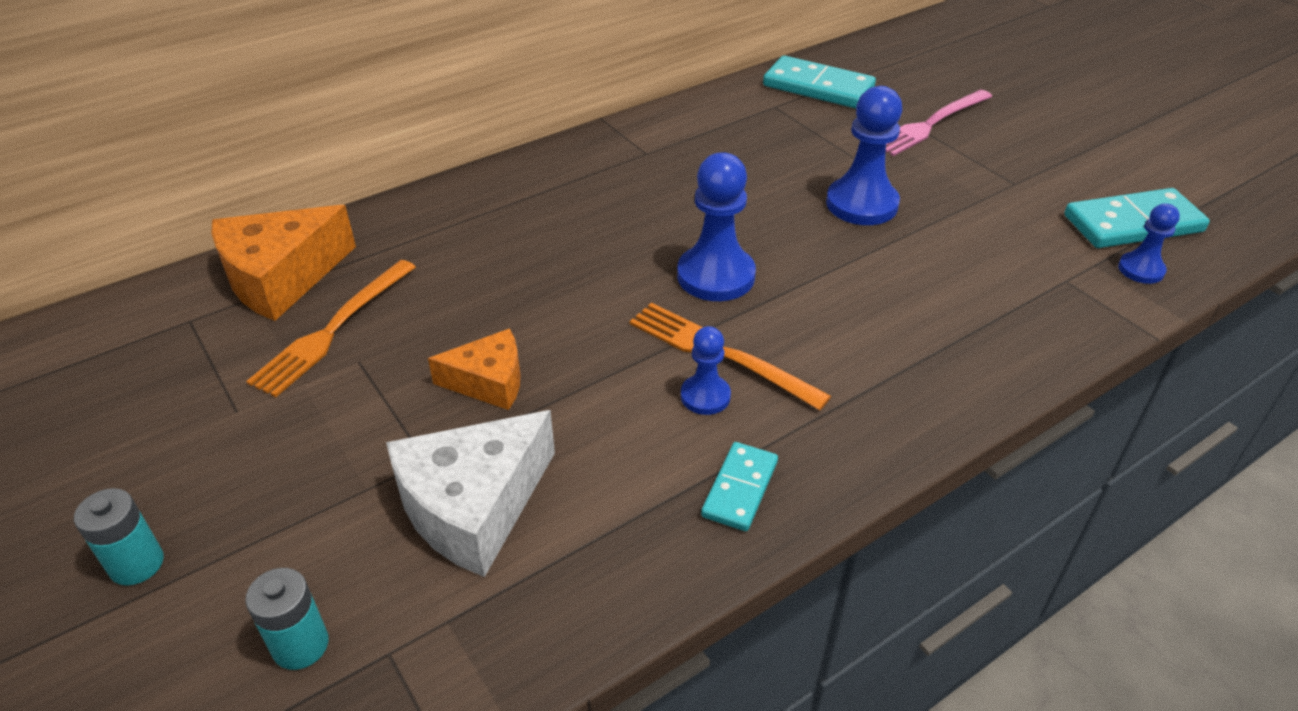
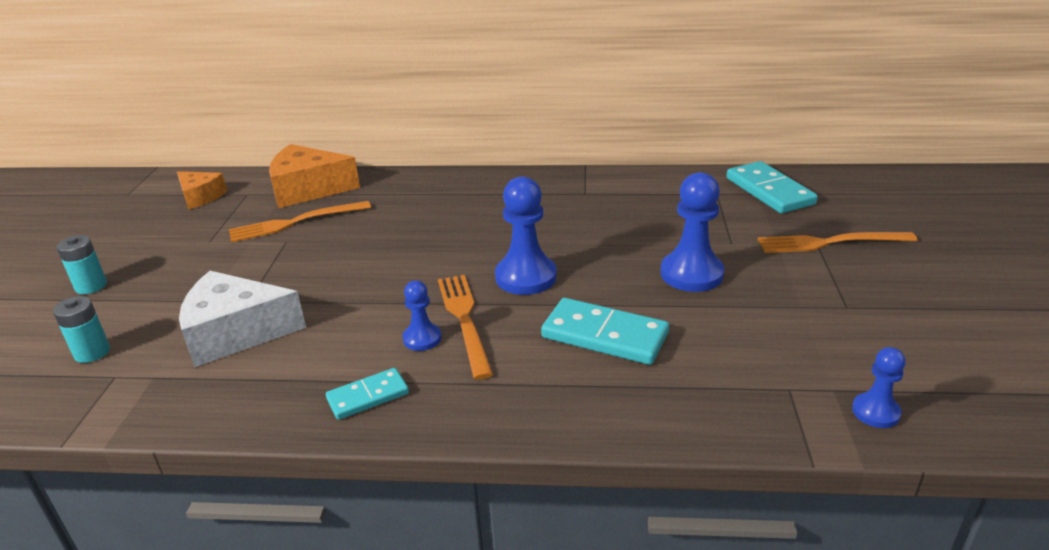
camera: 40 degrees right, 10 degrees down
(489, 381) = (326, 278): orange cheese -> orange cheese (200, 197)
(930, 124) = (830, 242): pink fork -> orange fork
(1133, 223) = (921, 377): turquoise domino -> turquoise domino (605, 335)

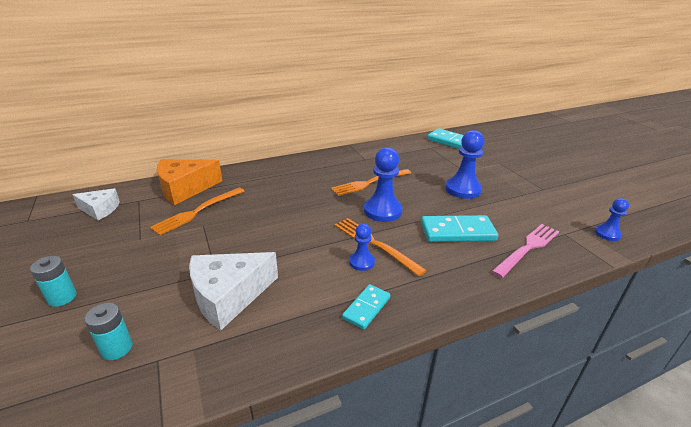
camera: 30 degrees left, 0 degrees up
(200, 197) = (100, 209): orange cheese -> white cheese
(691, 391) = (528, 248): none -> pink fork
(830, 242) = (504, 161): orange fork -> orange fork (369, 183)

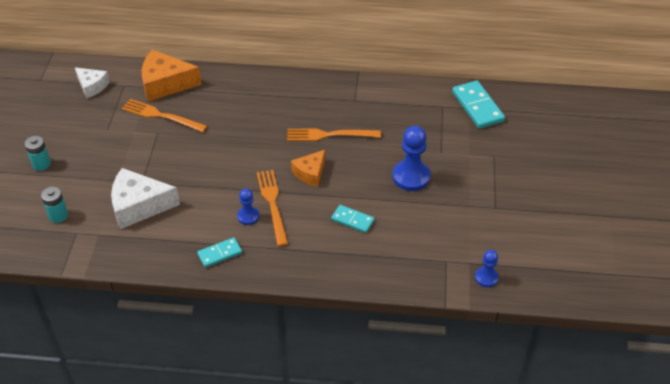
camera: 30 degrees right, 15 degrees up
(197, 211) = (161, 116): orange fork -> orange fork turned 45 degrees clockwise
(382, 211) = (310, 173): blue pawn -> orange cheese
(457, 231) = (352, 220): turquoise domino -> turquoise domino, size x0.60
(528, 248) = (393, 260): pink fork -> none

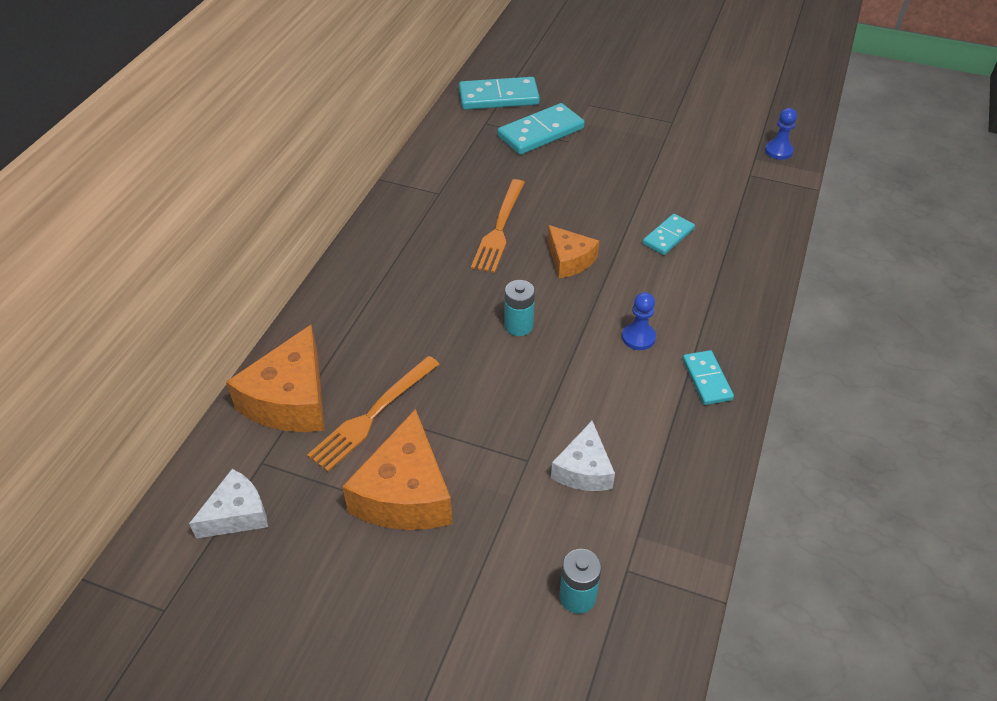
camera: 75 degrees left, 0 degrees up
(41, 164) = (429, 619): turquoise battery -> turquoise battery (518, 326)
(112, 140) = (405, 494): none -> orange cheese
(139, 206) = (584, 470): white cheese -> white cheese, size x0.60
(272, 204) = (620, 308): orange fork -> none
(411, 177) = (604, 173): blue pawn -> none
(444, 136) = (540, 132): none -> turquoise domino

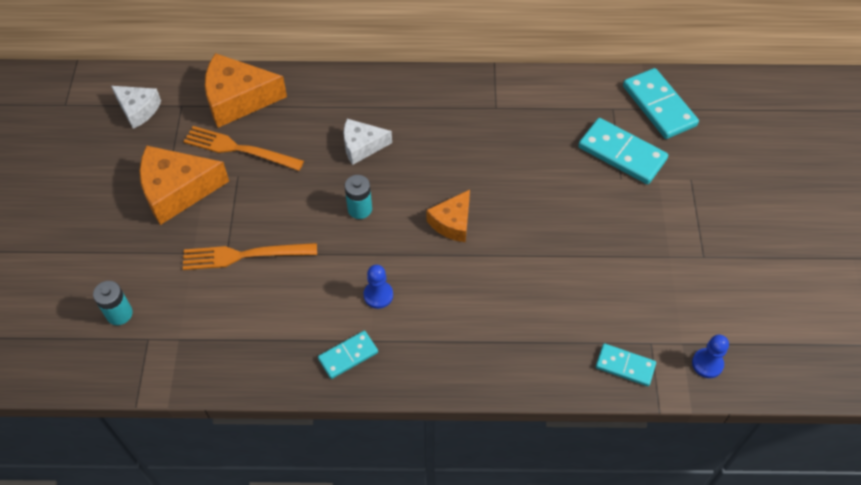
camera: 70 degrees right, 10 degrees up
(499, 229) = (469, 162): orange fork -> orange fork (244, 255)
(584, 470) = (228, 290): white cheese -> white cheese (362, 146)
(668, 236) = (518, 290): turquoise domino -> turquoise domino (625, 366)

